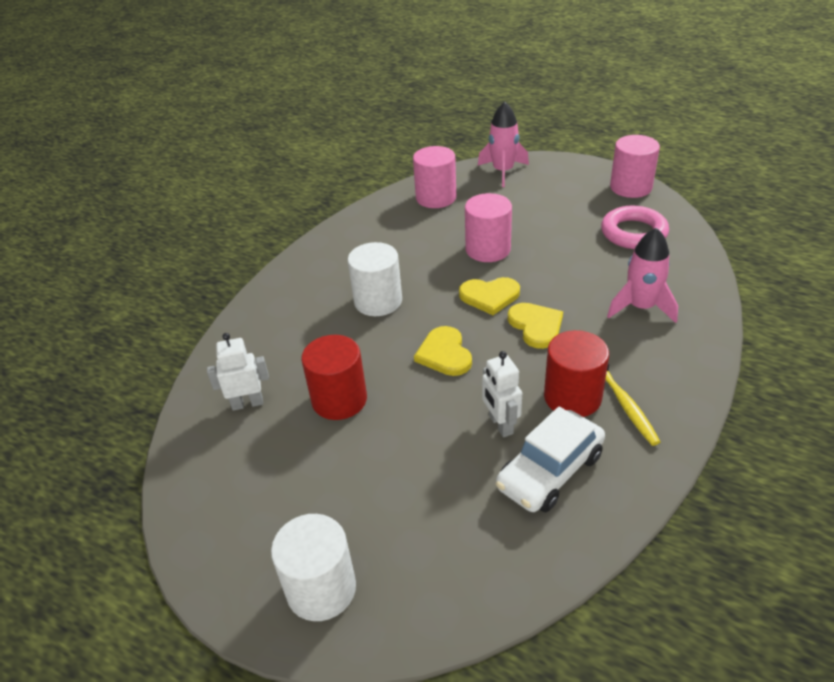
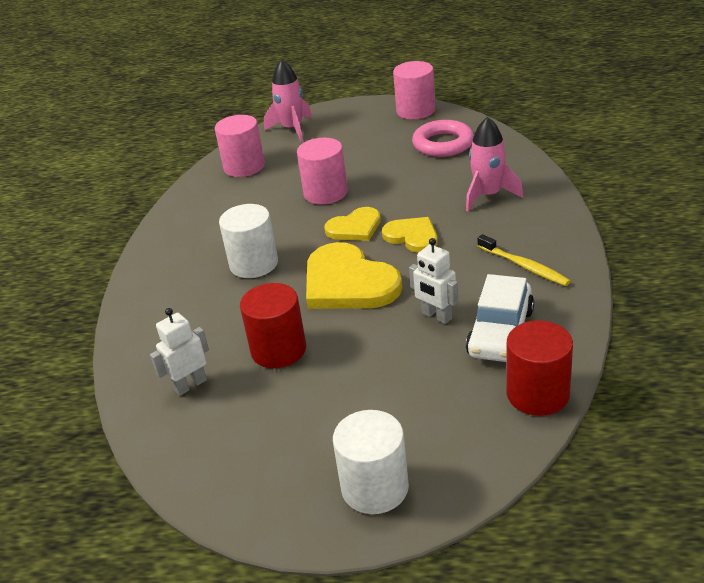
camera: 25 degrees left, 5 degrees down
(444, 354) = (348, 283): yellow heart -> yellow heart, size x1.72
(572, 397) = (480, 276): red cylinder -> red cylinder (537, 394)

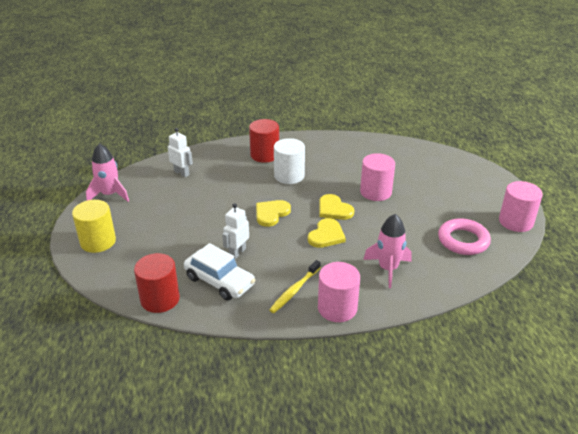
camera: 75 degrees right, 0 degrees up
(244, 167) = (402, 154): pink cylinder -> pink cylinder (337, 308)
(278, 350) = (208, 196): red cylinder -> red cylinder (264, 155)
(292, 129) = (462, 166): pink rocket -> pink rocket (110, 195)
(348, 283) = (271, 213): yellow heart -> yellow heart, size x0.58
(375, 487) = (98, 241): white cylinder -> yellow cylinder
(500, 333) = (219, 281): white car -> white car turned 150 degrees counterclockwise

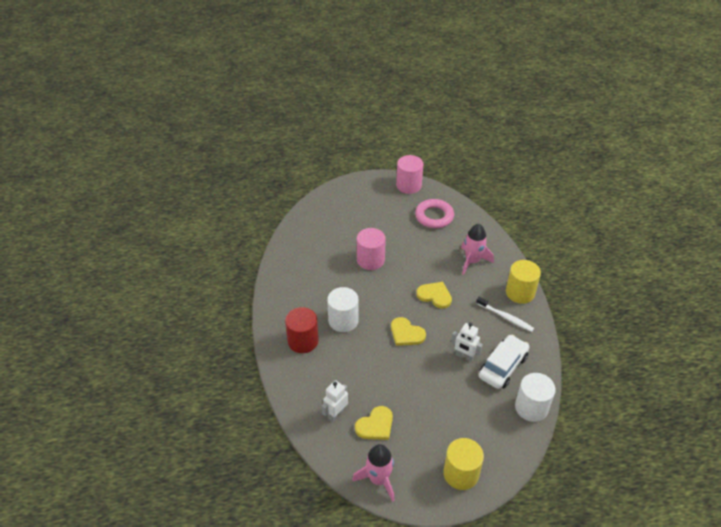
camera: 90 degrees left, 10 degrees up
(160, 299) = (531, 407): red cylinder -> white cylinder
(294, 290) = (505, 317): yellow toothbrush -> white toothbrush
(334, 209) = (398, 289): yellow heart -> yellow heart (375, 425)
(337, 308) = (520, 292): pink cylinder -> yellow cylinder

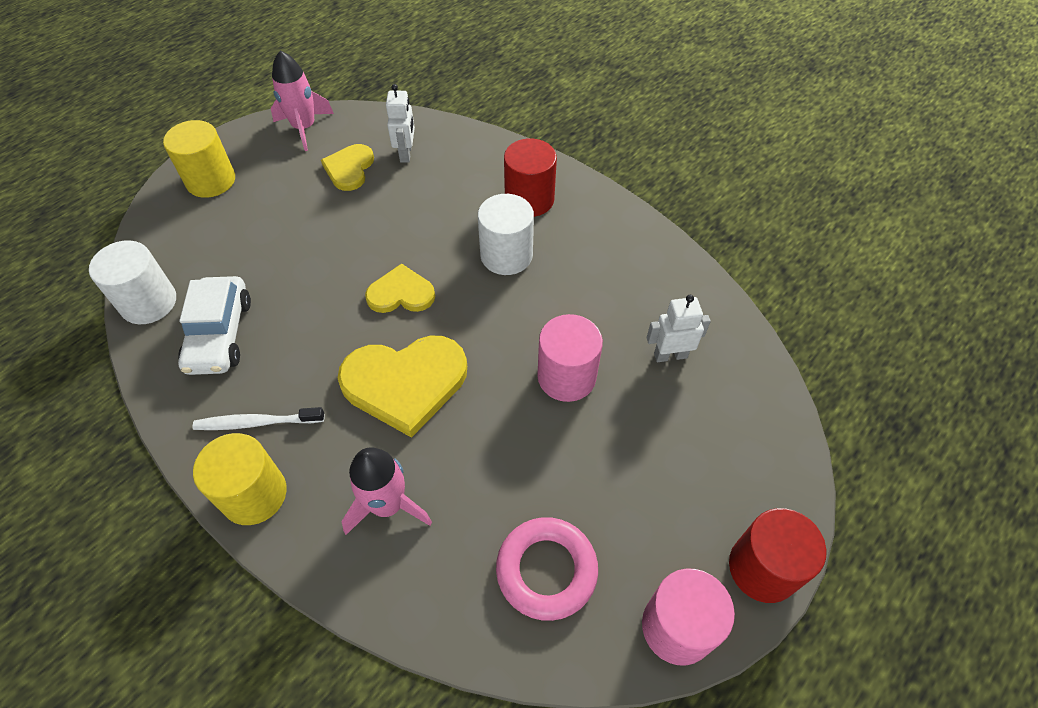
camera: 140 degrees right, 10 degrees up
(369, 181) = (763, 568): none -> red cylinder
(435, 295) = (405, 383): yellow heart -> yellow heart, size x1.72
(464, 356) = (289, 314): white robot -> white robot (670, 355)

